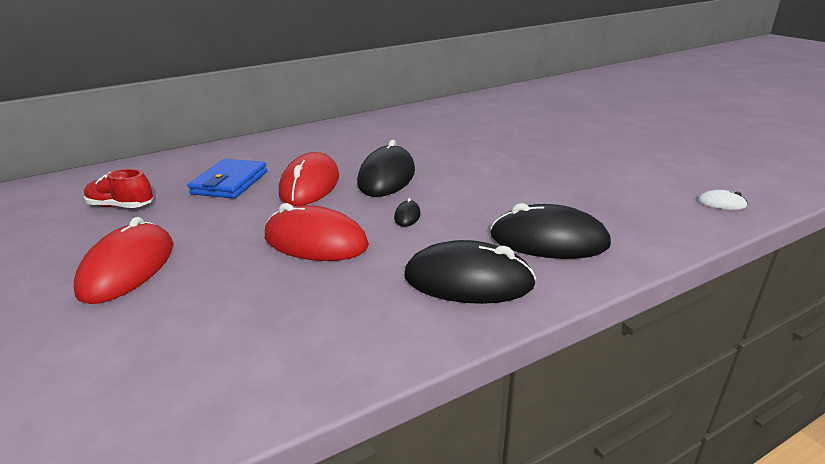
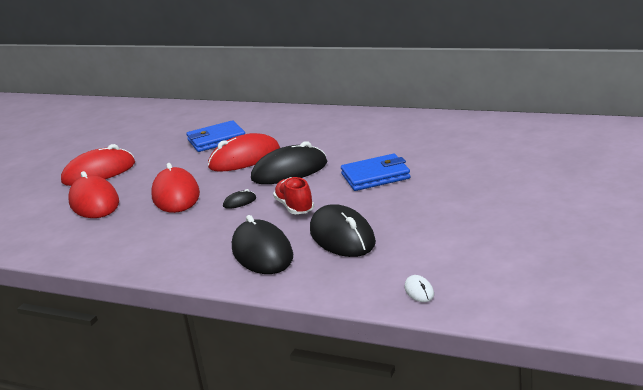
camera: 55 degrees right, 5 degrees down
(122, 206) = (153, 135): red shoe -> red shoe (295, 207)
(210, 298) = (94, 202): none -> red mouse
(468, 280) = (181, 250): black mouse -> black mouse (342, 237)
(472, 154) = (375, 176): none -> blue wallet

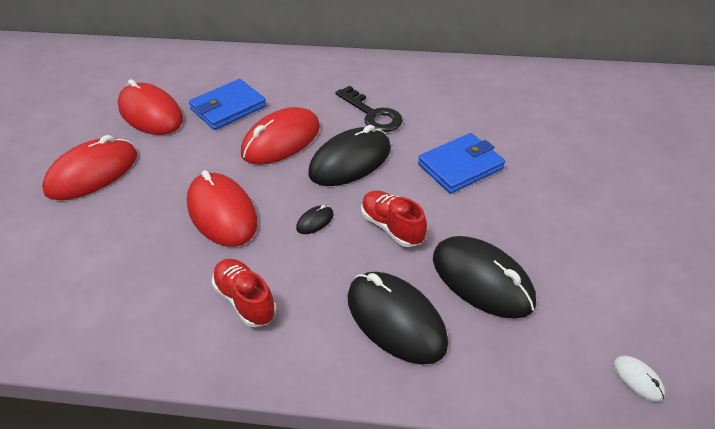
camera: 20 degrees left, 20 degrees up
(94, 202) = (110, 233): red mouse -> red mouse (150, 113)
(164, 238) = (245, 300): none -> red shoe
(327, 145) = (372, 114): none -> black key

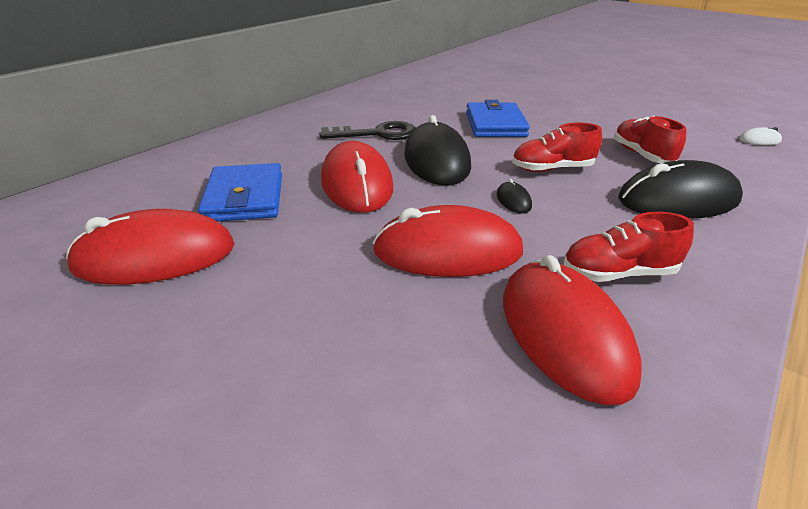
camera: 60 degrees left, 10 degrees down
(92, 173) = (221, 351): red mouse -> red mouse (564, 333)
(482, 280) = (641, 155): black mouse -> red shoe

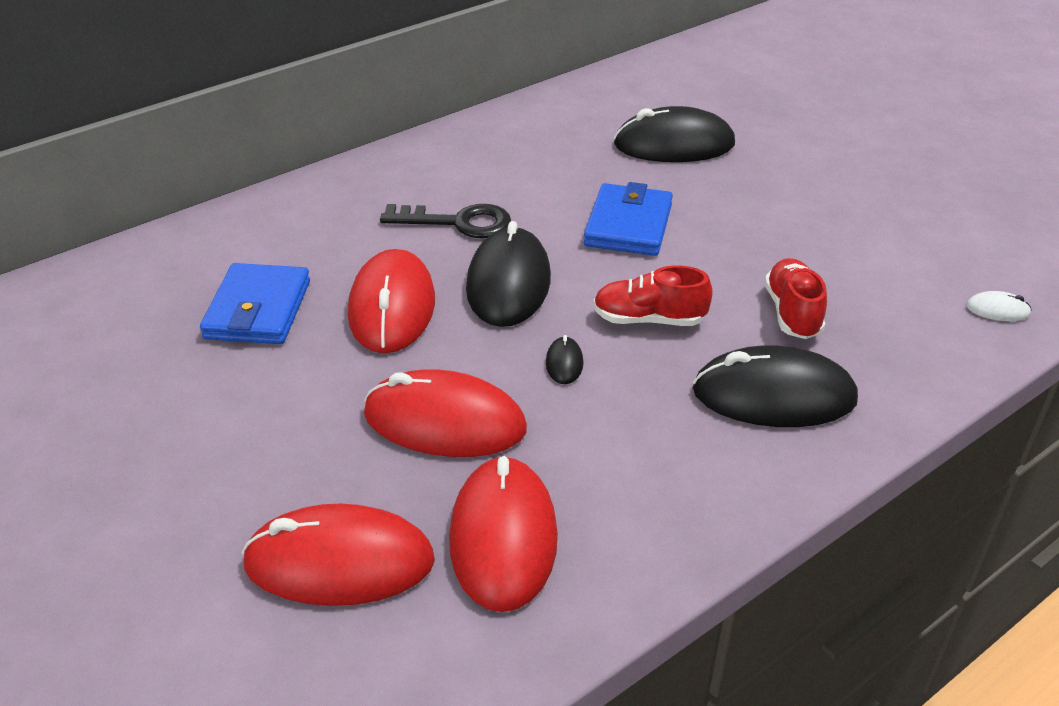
camera: 15 degrees right, 5 degrees up
(155, 257) = (148, 377): red mouse -> red mouse (339, 562)
(491, 88) = (674, 145): none -> black mouse
(618, 273) = (612, 482): red shoe -> none

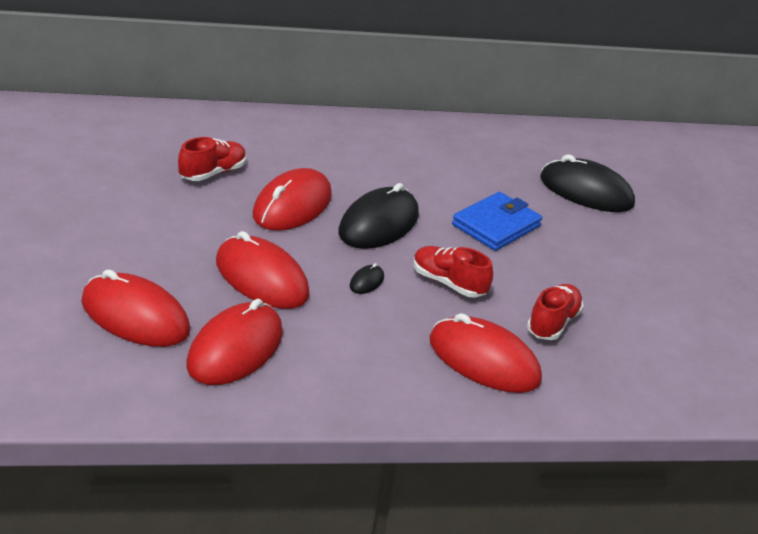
camera: 25 degrees right, 5 degrees down
(258, 310) = (212, 173): blue wallet -> red shoe
(457, 222) = (382, 177): black key -> none
(774, 395) = (484, 360): black mouse -> red mouse
(997, 310) = (710, 389): white mouse -> none

